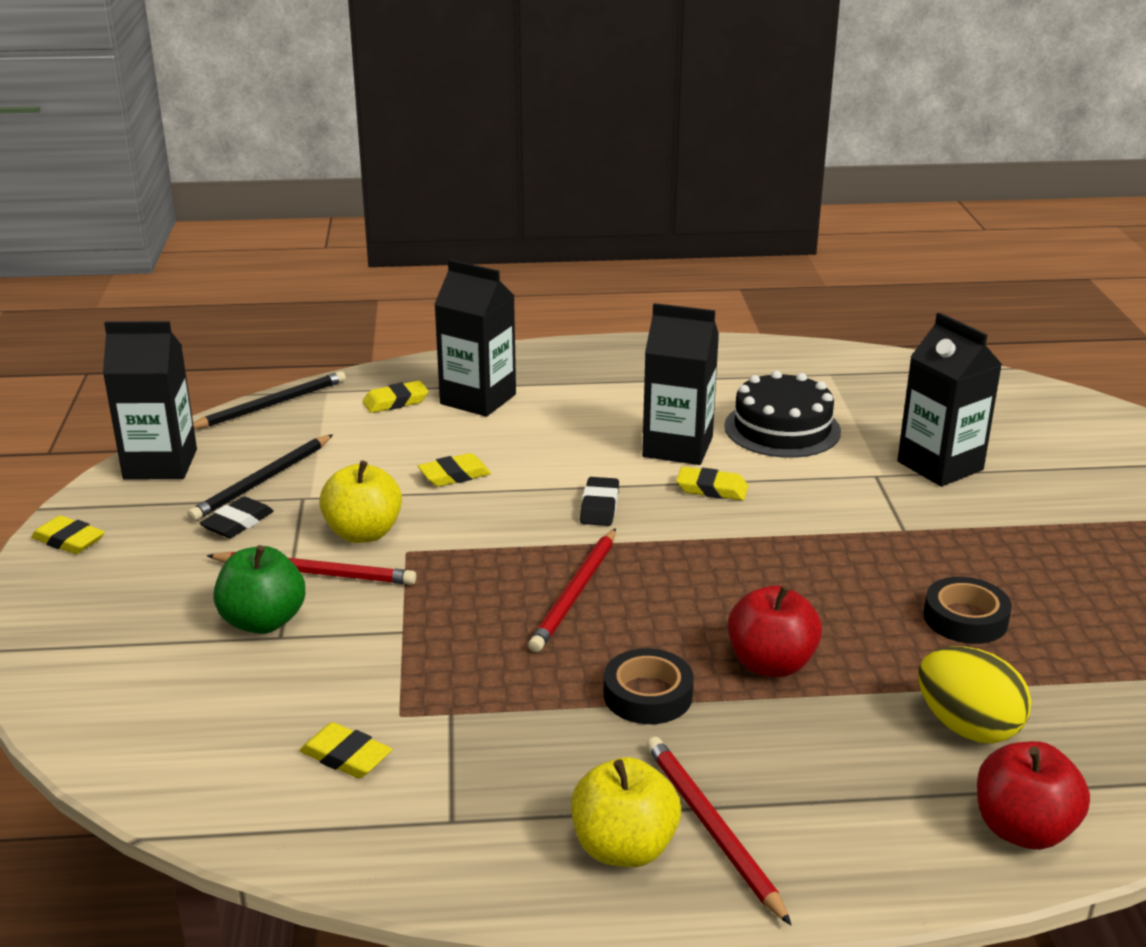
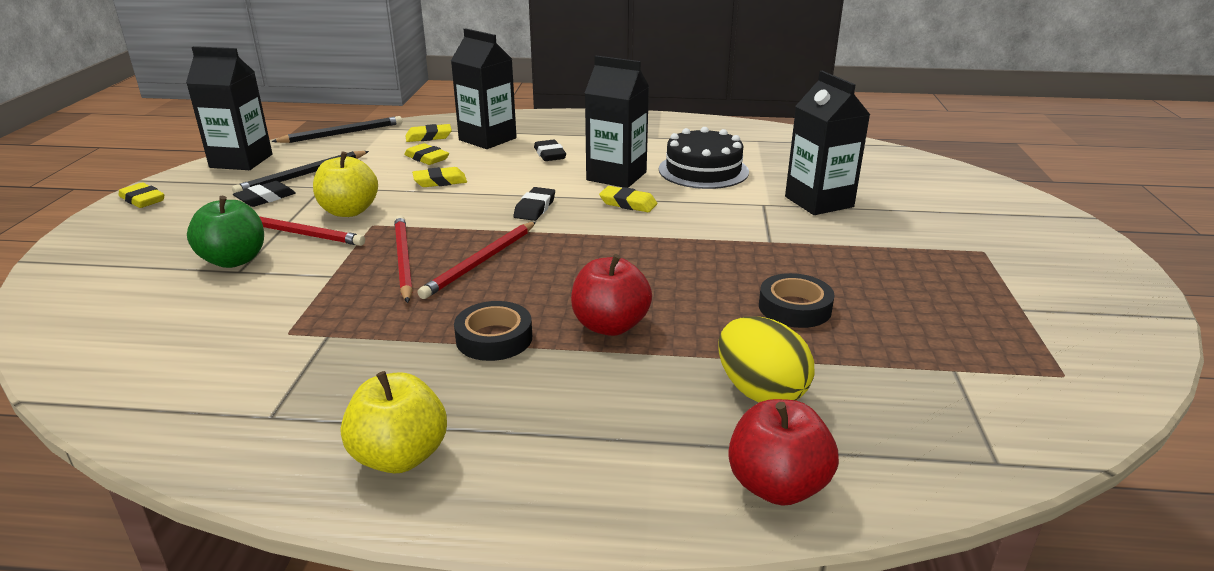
camera: 10 degrees right, 0 degrees up
(346, 756) = (223, 358): yellow eraser -> yellow eraser (427, 158)
(574, 418) = (550, 154): none -> black eraser
(711, 828) = (486, 449): red pencil -> red pencil (403, 260)

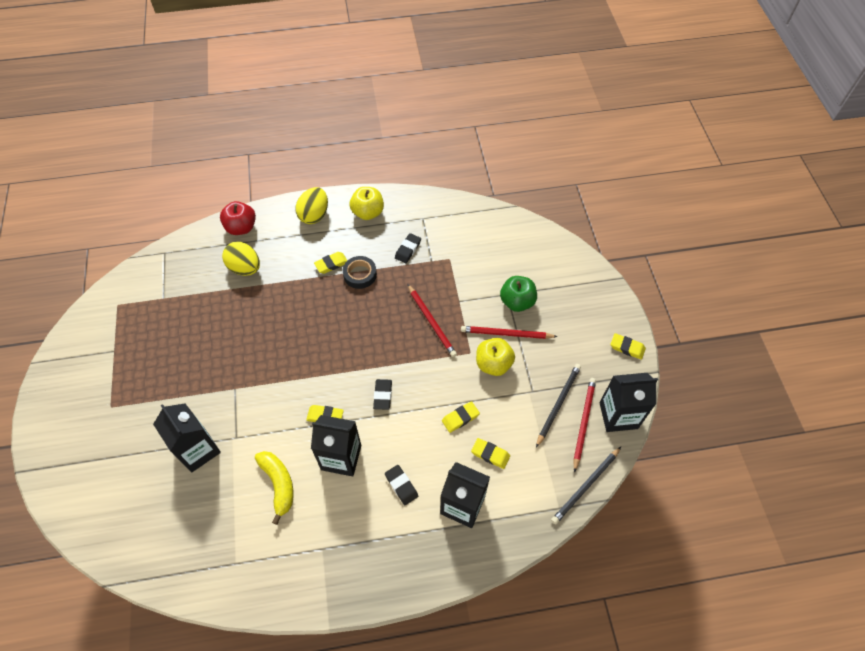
camera: 165 degrees right, 30 degrees up
(265, 198) = (555, 367): black eraser -> black eraser (408, 250)
(428, 137) = (512, 497): yellow eraser -> yellow eraser (331, 264)
(481, 262) = (390, 329): red pencil -> red pencil (583, 422)
(553, 479) = (314, 215): none -> yellow egg
(610, 325) = (311, 294): red apple -> none
(703, 170) = (279, 484): black cake -> yellow banana
(794, 308) = (226, 326): black tape -> none

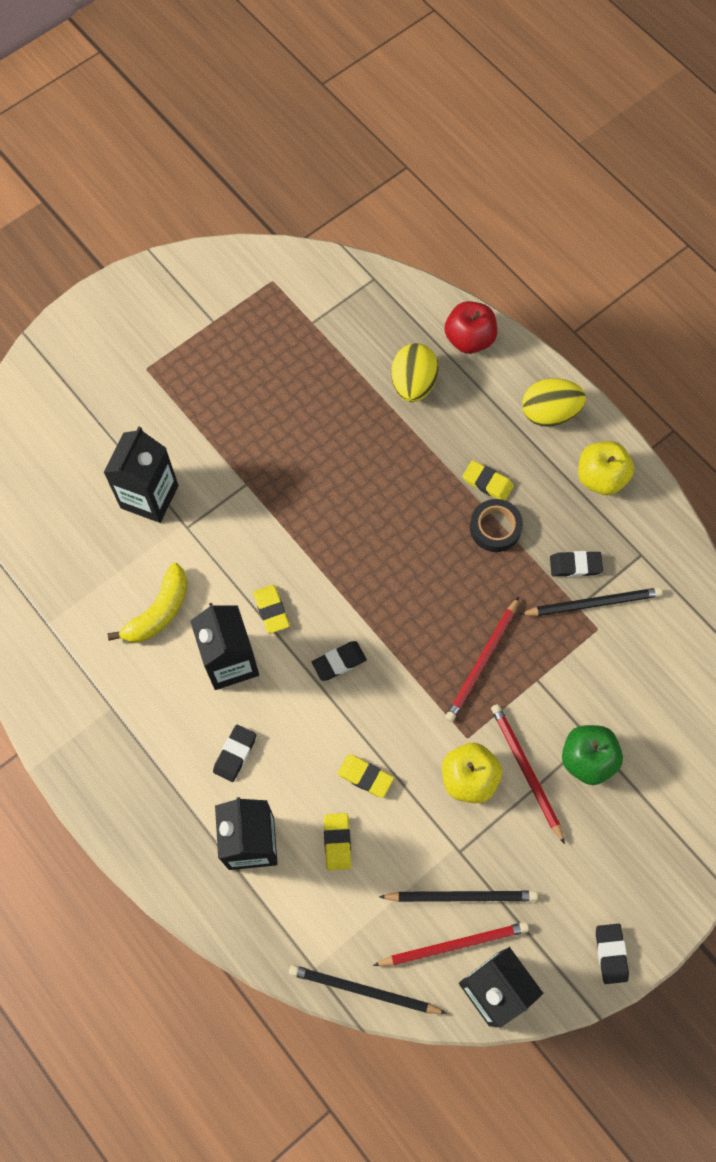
camera: 60 degrees right, 10 degrees up
(434, 253) = (593, 603): none -> black pencil
(627, 348) = (611, 954): yellow eraser -> black eraser

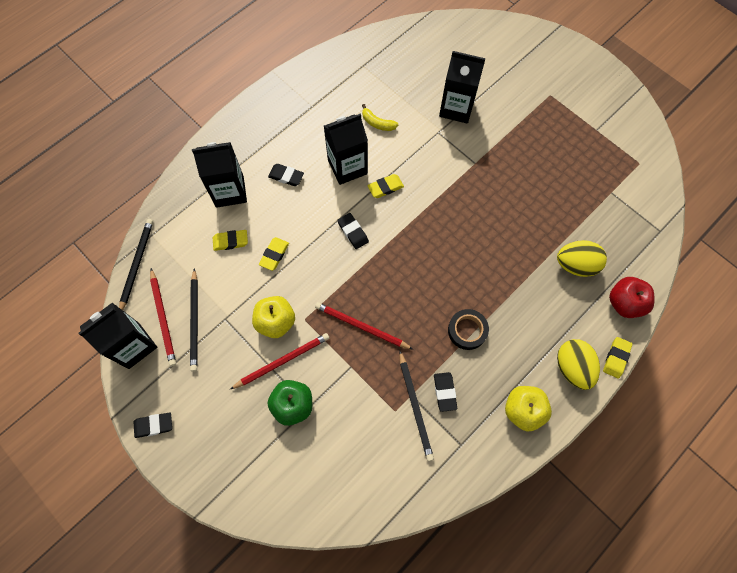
camera: 85 degrees right, 0 degrees up
(159, 611) = (377, 123): yellow banana -> yellow banana, size x0.65
(487, 483) = (503, 323): yellow eraser -> yellow eraser (616, 358)

